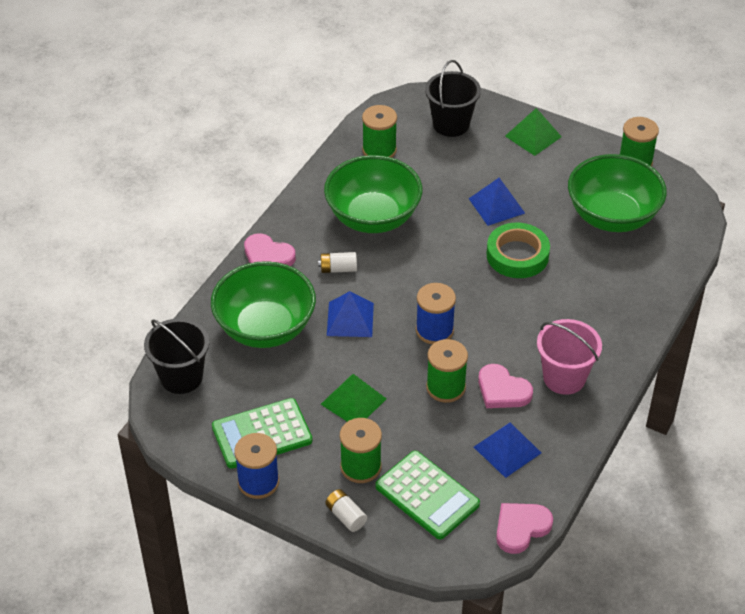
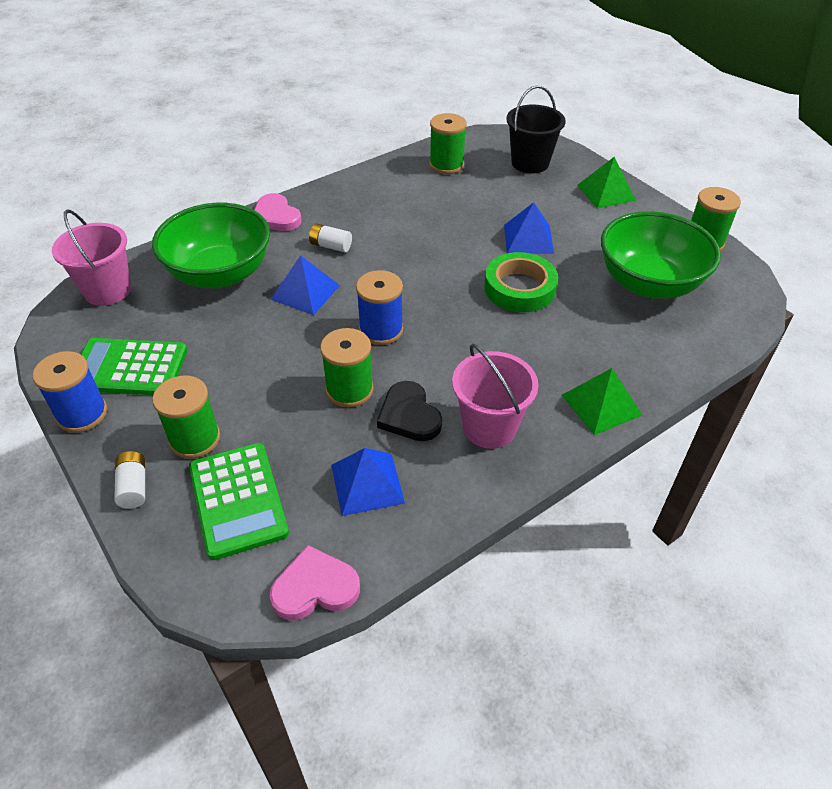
camera: 25 degrees right, 0 degrees up
(181, 377) = (107, 290): black bucket -> pink bucket
(353, 401) = (244, 369): green pyramid -> green pyramid (601, 405)
(373, 217) = (398, 214): green bowl -> none
(502, 390) = (409, 415): pink heart -> black heart

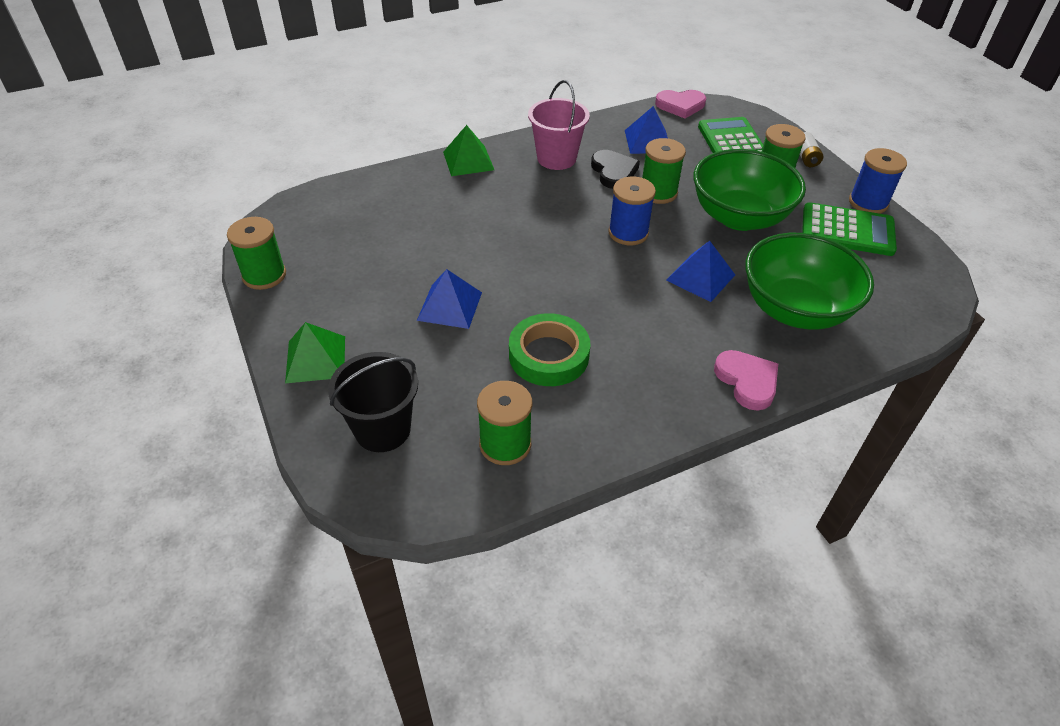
camera: 170 degrees left, 0 degrees up
(107, 290) = (909, 306): pink bucket -> none
(330, 246) = (676, 328): white battery -> none
(519, 288) = (486, 253): green tape -> green tape (548, 355)
(648, 283) = (359, 241): green bowl -> green bowl (739, 217)

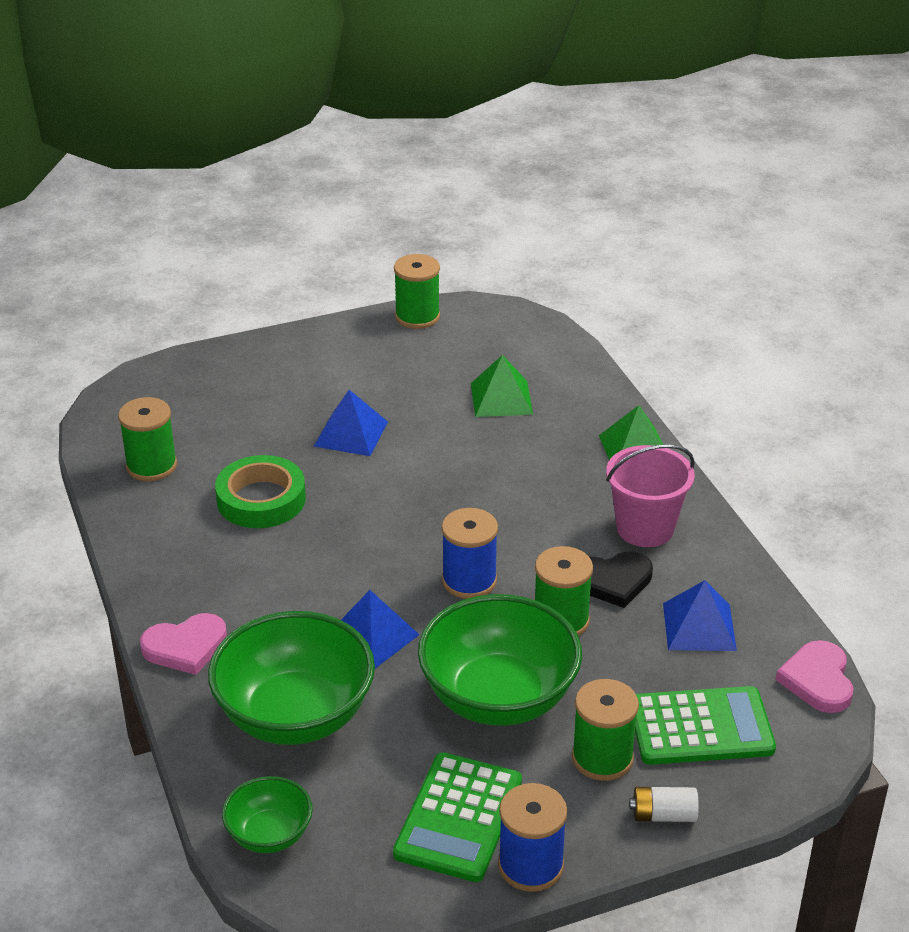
camera: 95 degrees right, 10 degrees down
(316, 359) = (290, 354): green pyramid -> green pyramid (501, 398)
(382, 429) = (191, 395): black bucket -> none
(906, 312) = (269, 835): none -> green bowl

